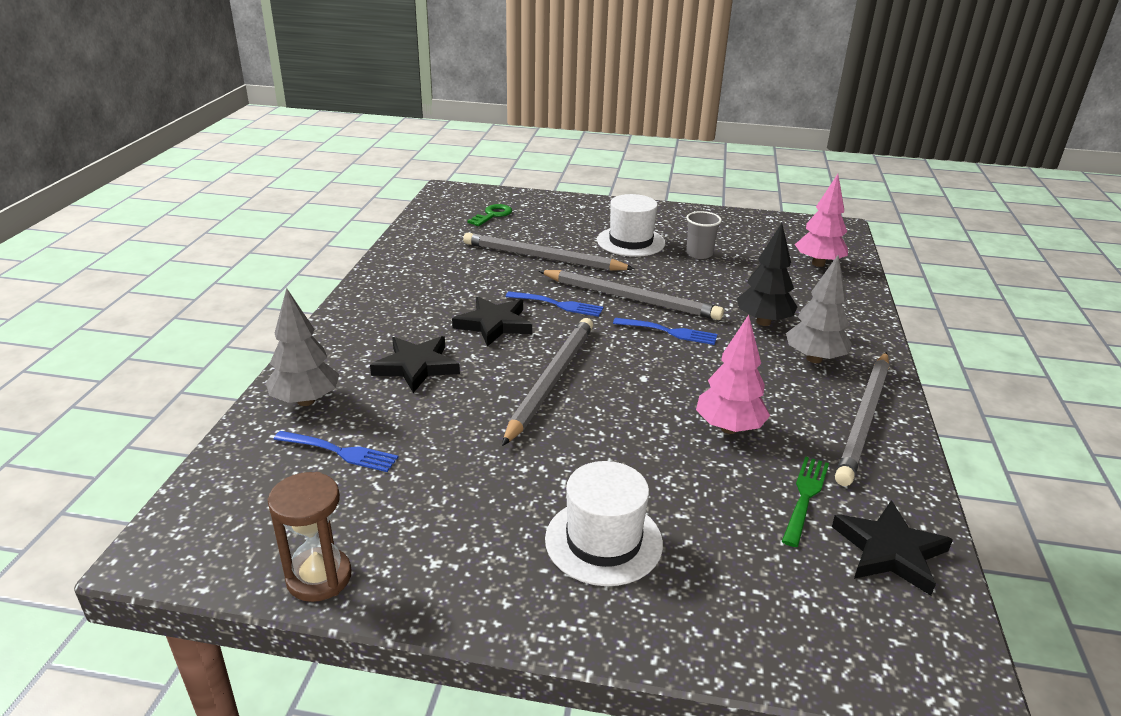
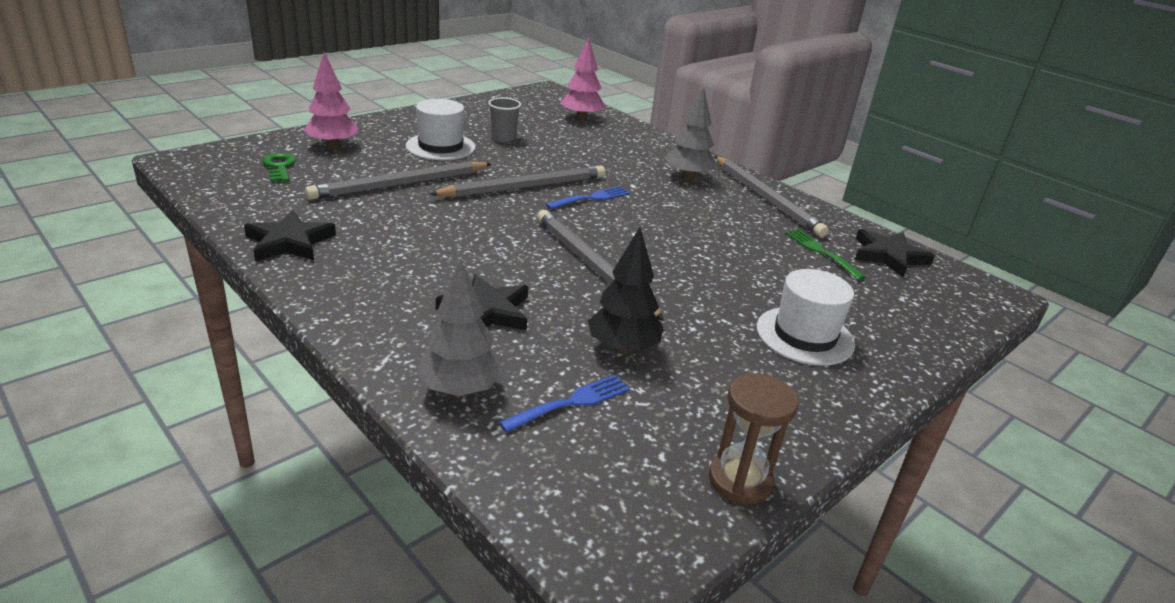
camera: 55 degrees left, 0 degrees up
(494, 324) = (474, 250): black star -> black star (289, 242)
(558, 305) = (487, 214): blue fork -> none
(729, 428) = (729, 238): pink tree -> pink tree (333, 146)
(763, 322) = (625, 167): black tree -> black tree (622, 348)

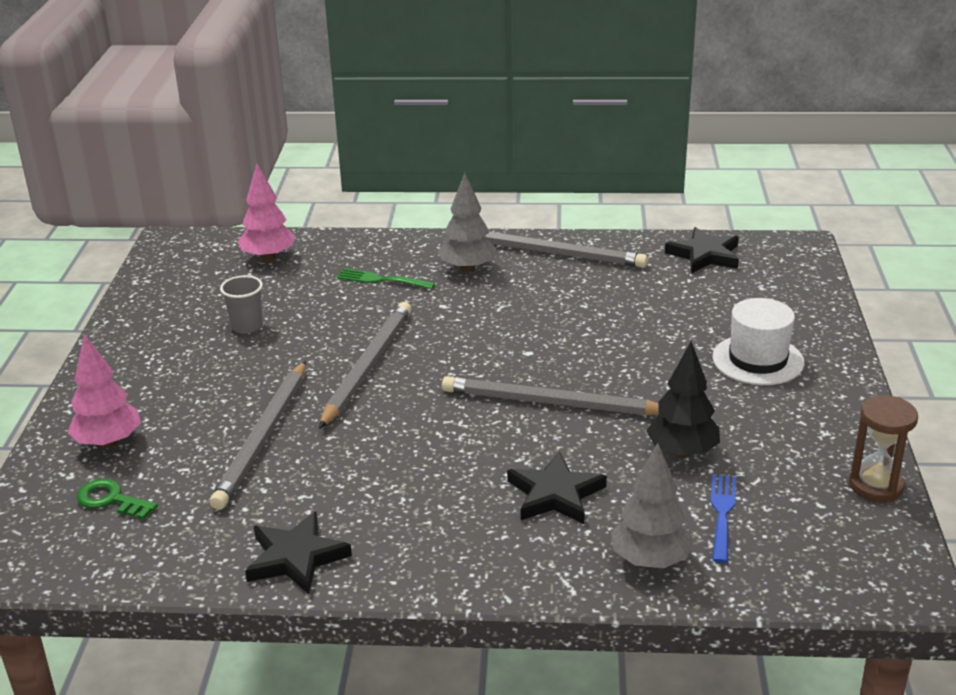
camera: 40 degrees left, 0 degrees up
(440, 147) = (211, 374): white hat -> none
(591, 198) = (437, 341): blue fork -> none
(821, 252) = (664, 281): green fork -> green fork (381, 280)

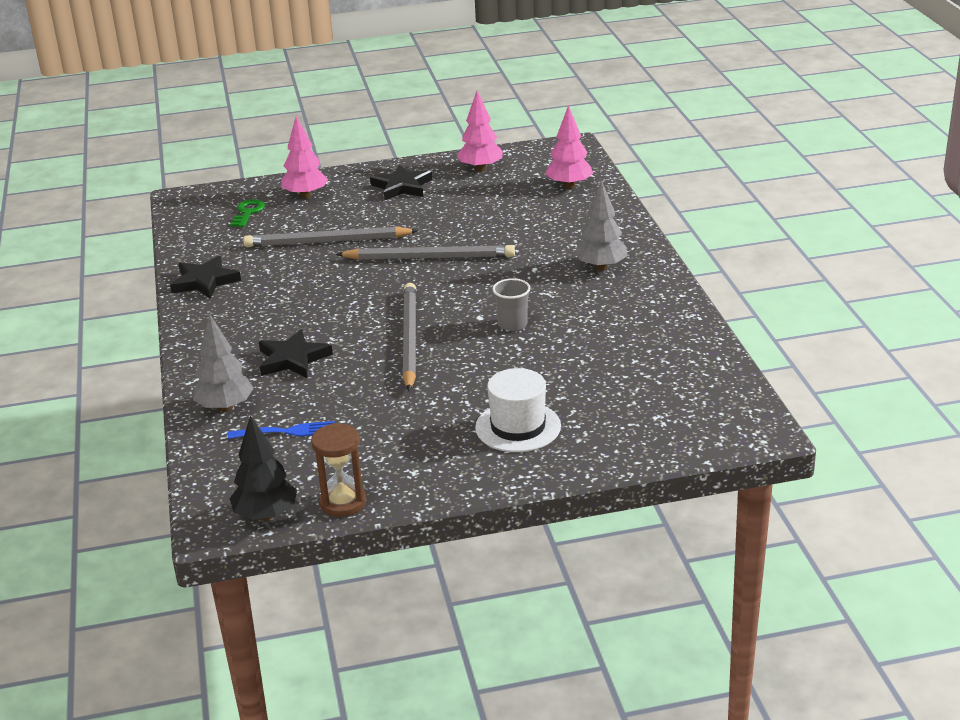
camera: 75 degrees right, 0 degrees up
(168, 304) = (480, 169): none -> pink tree
(247, 326) = (464, 202): grey cup -> grey cup (512, 324)
(381, 280) = (560, 236): green fork -> none
(554, 253) = (655, 301): grey pencil -> none
(682, 452) = (361, 405): black tree -> black tree (266, 515)
(704, 255) = (702, 378): black star -> black star (402, 186)

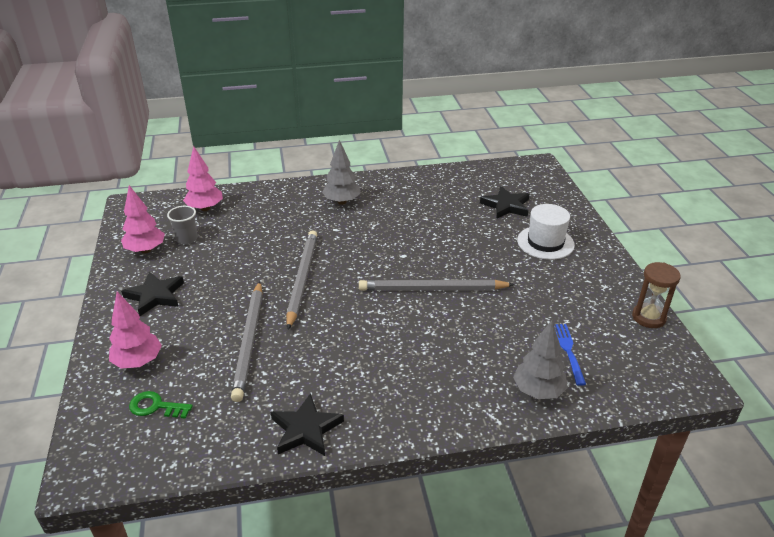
camera: 90 degrees left, 5 degrees up
(266, 515) = (675, 355): black tree -> none
(293, 359) = (460, 353): black star -> black star (506, 206)
(512, 324) = (416, 241): grey cup -> grey cup (187, 239)

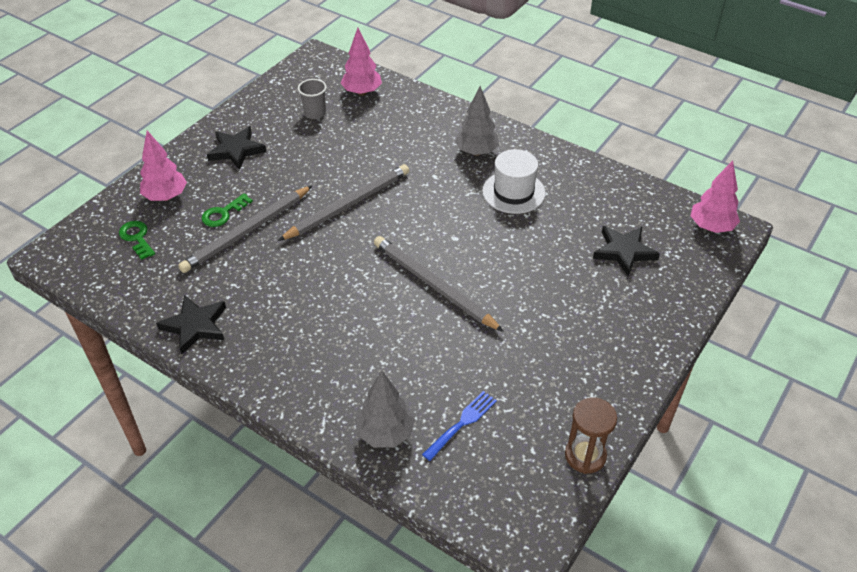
camera: 45 degrees right, 10 degrees up
(146, 250) = (276, 106): pink tree -> pink tree (711, 227)
(210, 342) = (223, 213): none -> green key
(545, 242) = (603, 314): white hat -> white hat (513, 192)

